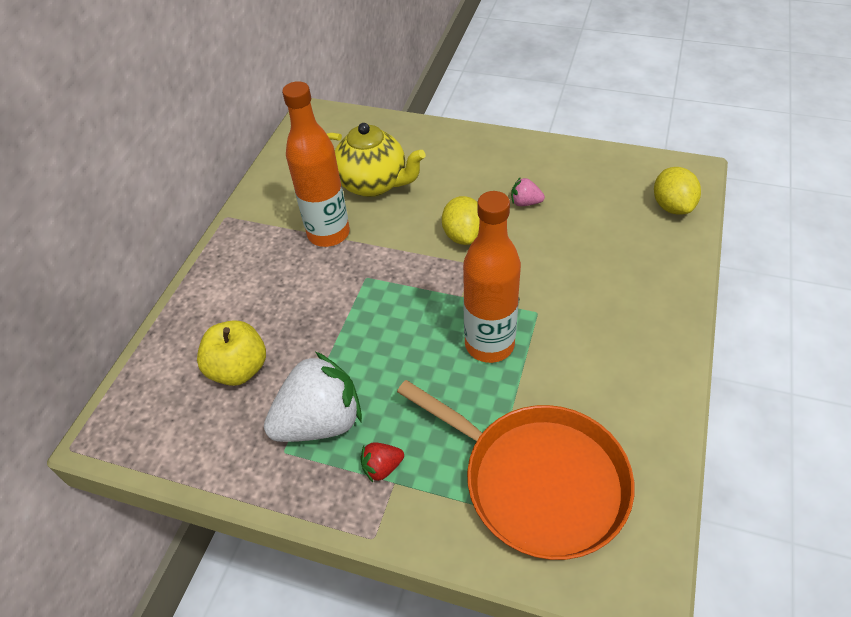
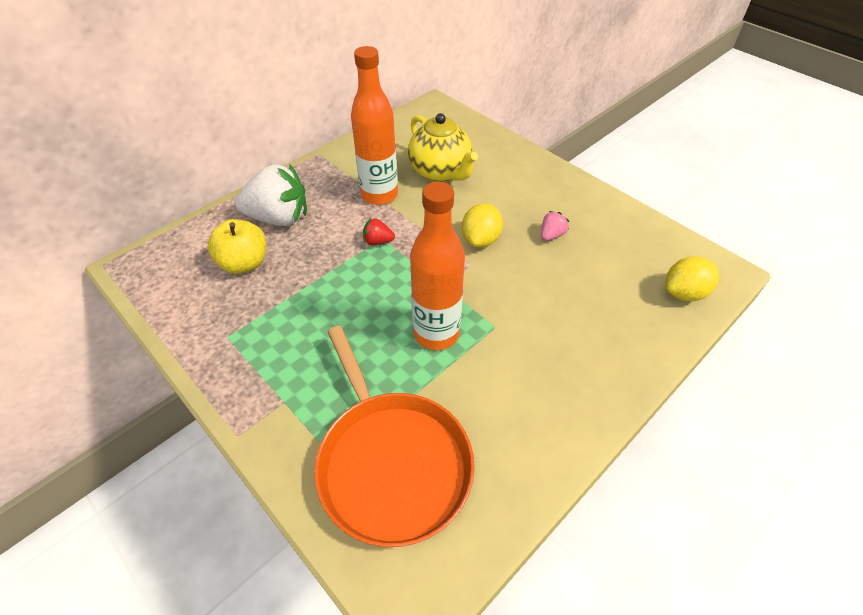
camera: 25 degrees right, 0 degrees up
(320, 422) = (268, 328): white strawberry -> white strawberry (279, 218)
(382, 467) = (284, 385): red strawberry -> red strawberry (378, 241)
(525, 203) = (551, 235): pink strawberry -> pink strawberry turned 90 degrees clockwise
(672, 206) = (684, 293): yellow lemon -> yellow lemon turned 45 degrees clockwise

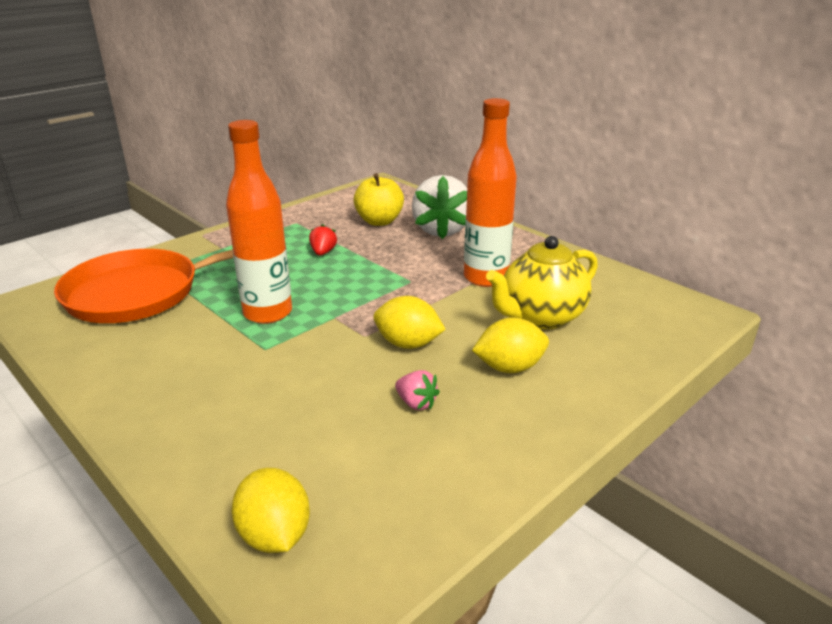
camera: 90 degrees right, 20 degrees down
(378, 241) = (406, 279): red strawberry -> red strawberry (323, 252)
(505, 191) = (509, 367): none -> yellow lemon

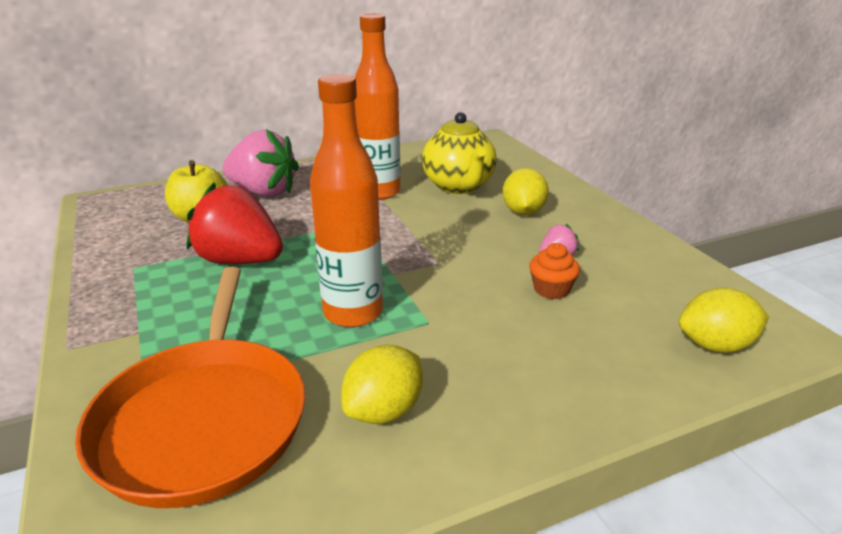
camera: 70 degrees left, 0 degrees up
(323, 252) = (240, 260): red strawberry -> red strawberry, size x2.28
(345, 407) = (551, 289): none -> orange cupcake
(408, 344) = (466, 245): yellow lemon -> yellow lemon (384, 410)
(441, 230) = (263, 192): white strawberry -> pink strawberry

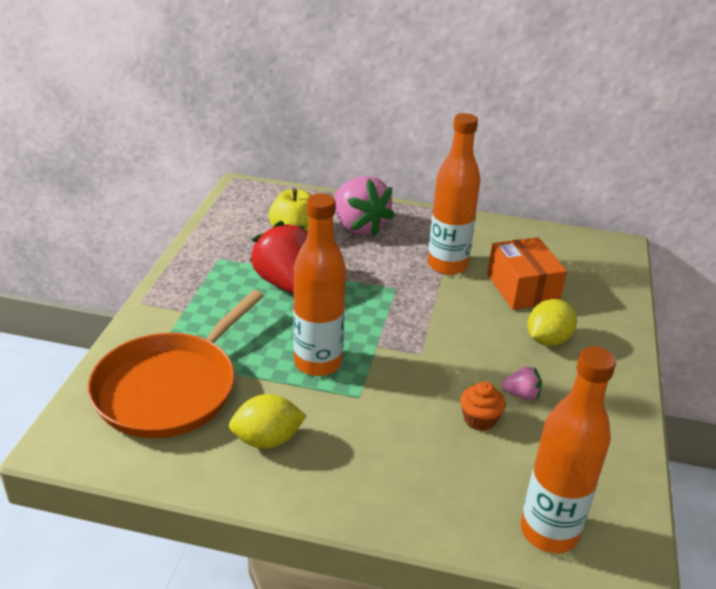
camera: 35 degrees right, 5 degrees up
(459, 186) = (522, 288): yellow teapot -> orange box
(715, 345) = (549, 532): yellow lemon -> orange bottle

